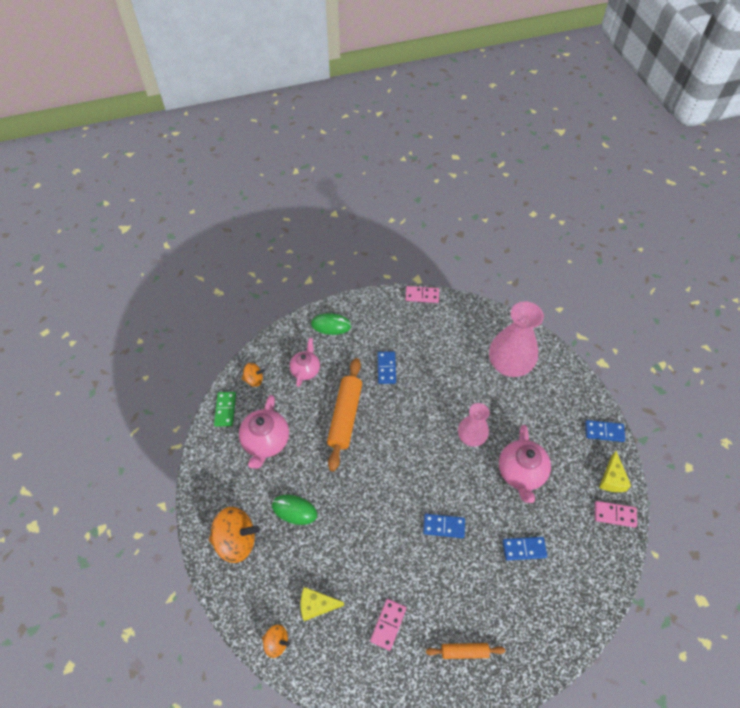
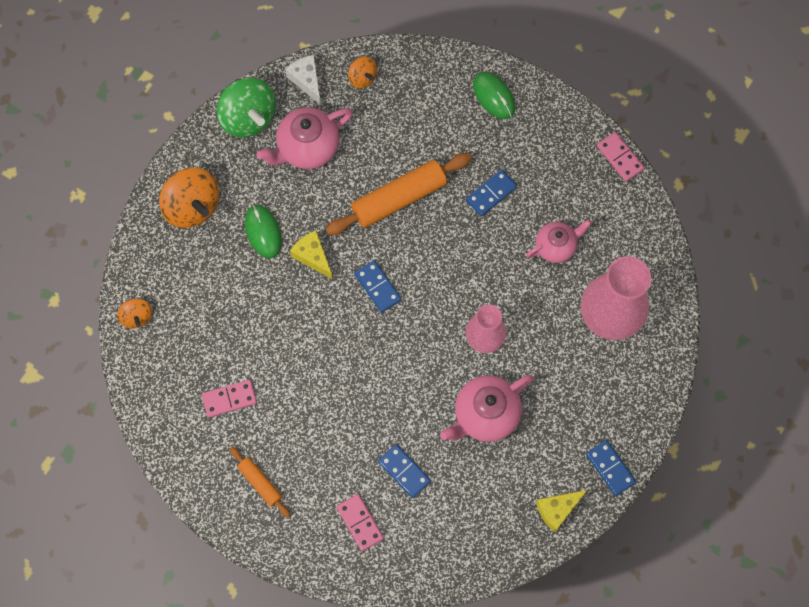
camera: 50 degrees right, 15 degrees up
(213, 460) = (248, 117): none -> green spinning top
(225, 410) = (307, 81): green domino -> white cheese
(306, 370) = (417, 117): pink teapot -> pink teapot (556, 246)
(316, 605) = (195, 324): yellow cheese -> yellow cheese (313, 257)
(443, 526) = (363, 380): blue domino -> blue domino (377, 287)
(614, 514) = (517, 537): pink domino -> pink domino (360, 522)

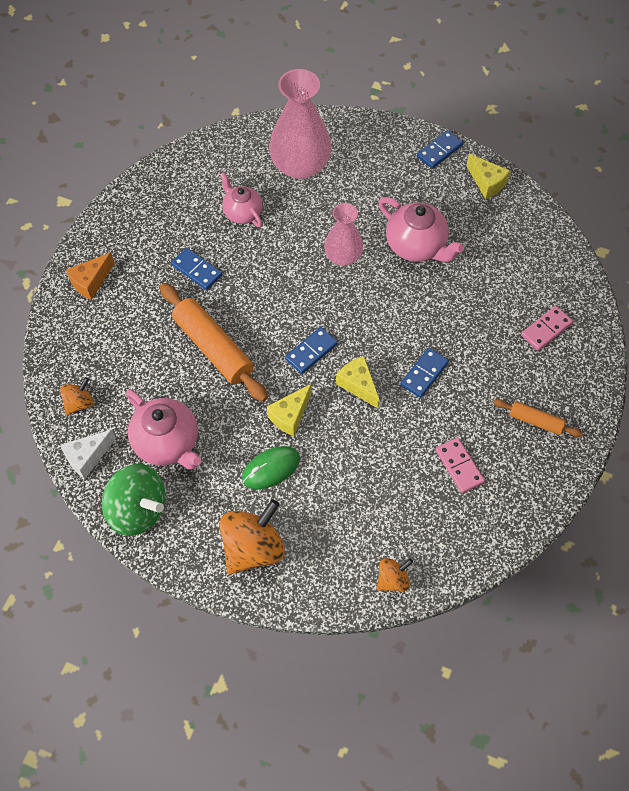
camera: 100 degrees left, 10 degrees down
(248, 117) = (138, 509): green spinning top -> green spinning top turned 75 degrees clockwise
(260, 483) = (535, 421): orange rolling pin -> orange rolling pin turned 75 degrees clockwise
(333, 324) = (358, 385): none -> yellow cheese
(404, 471) = (487, 301): blue domino -> blue domino (424, 374)
(494, 96) = (91, 282): green mouse -> orange cheese
(620, 157) = (145, 175): pink domino -> none

